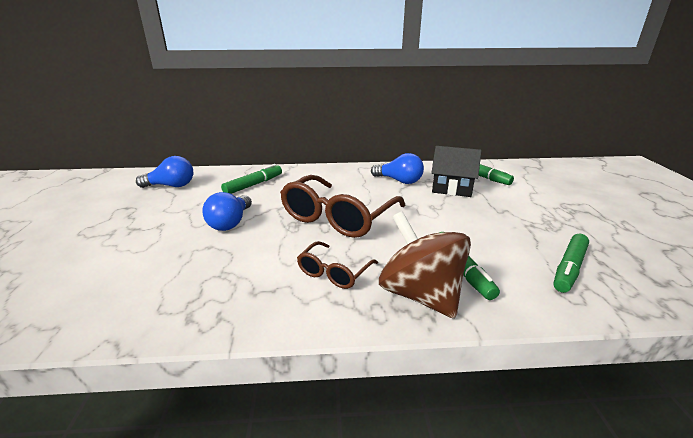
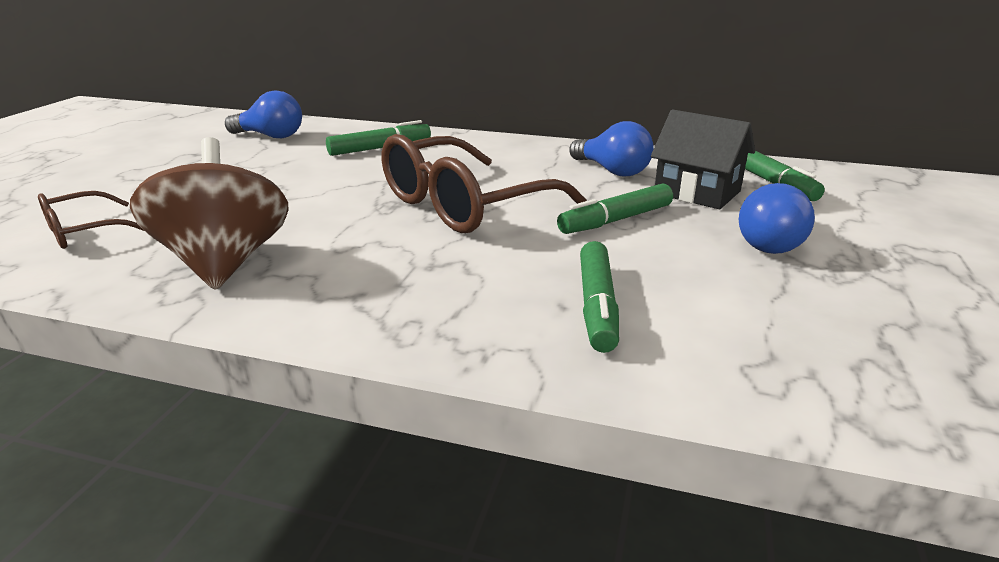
camera: 20 degrees right, 0 degrees up
(230, 223) = (306, 189): blue light bulb -> blue light bulb (773, 243)
(334, 272) = (392, 271): brown glasses -> brown glasses (85, 232)
(420, 295) = (495, 324): brown spinning top -> brown spinning top (224, 263)
(569, 268) = (805, 340): green marker -> green marker (616, 220)

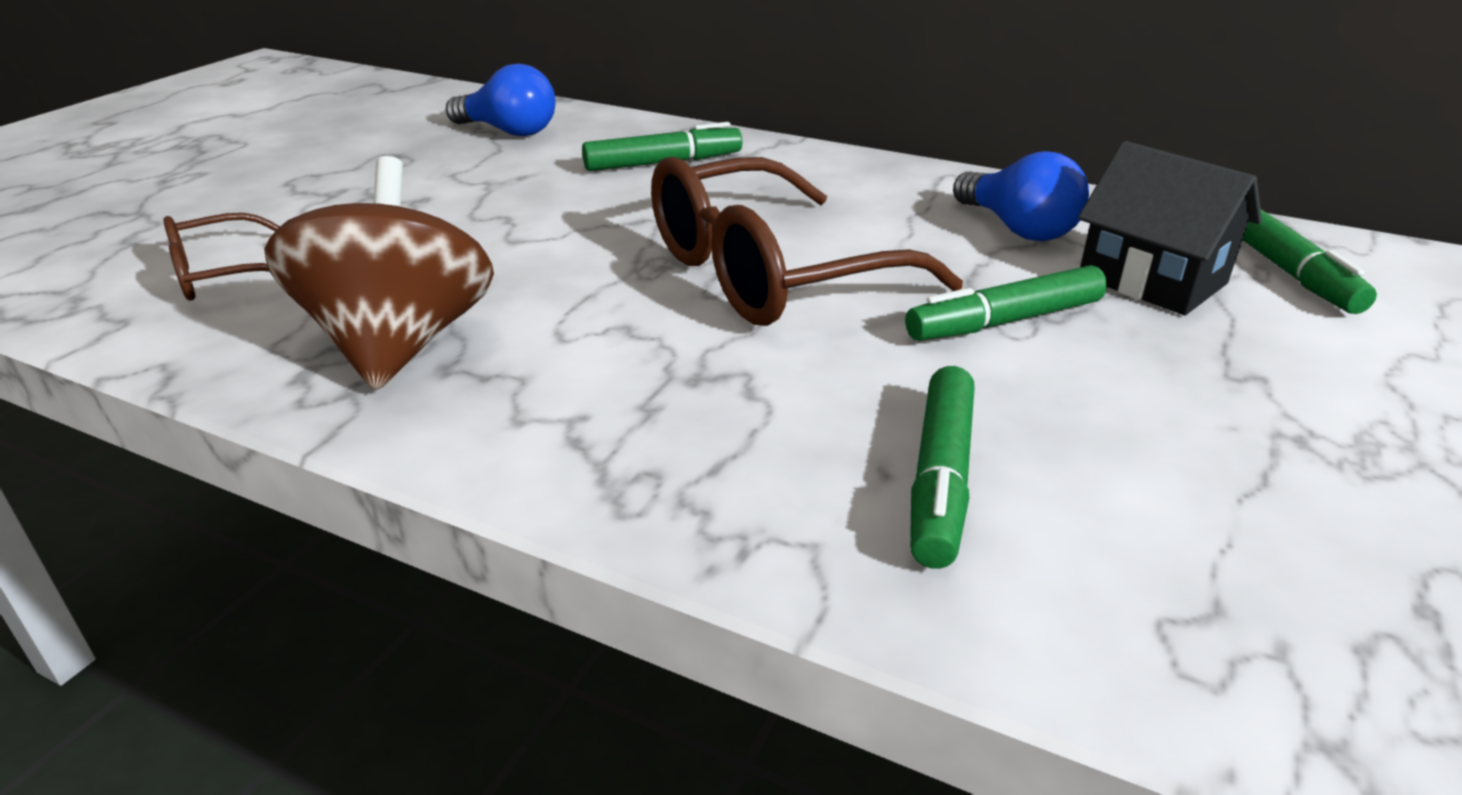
camera: 10 degrees right, 5 degrees up
(773, 243) = (1264, 388): blue light bulb -> none

